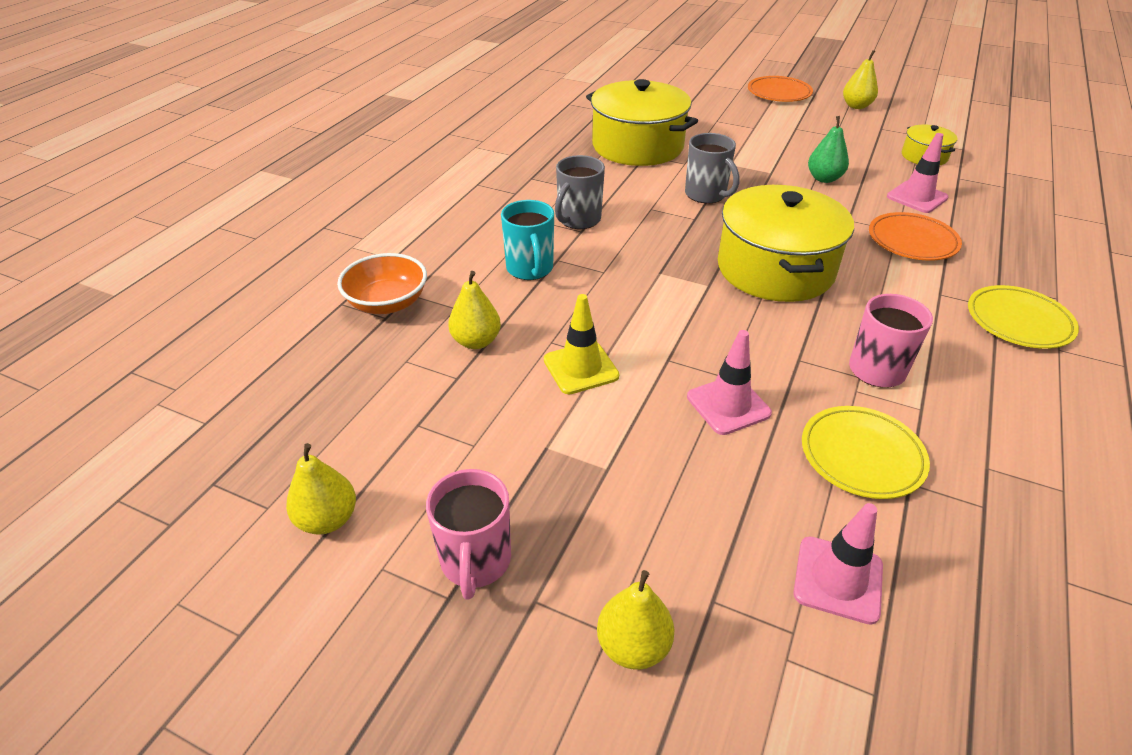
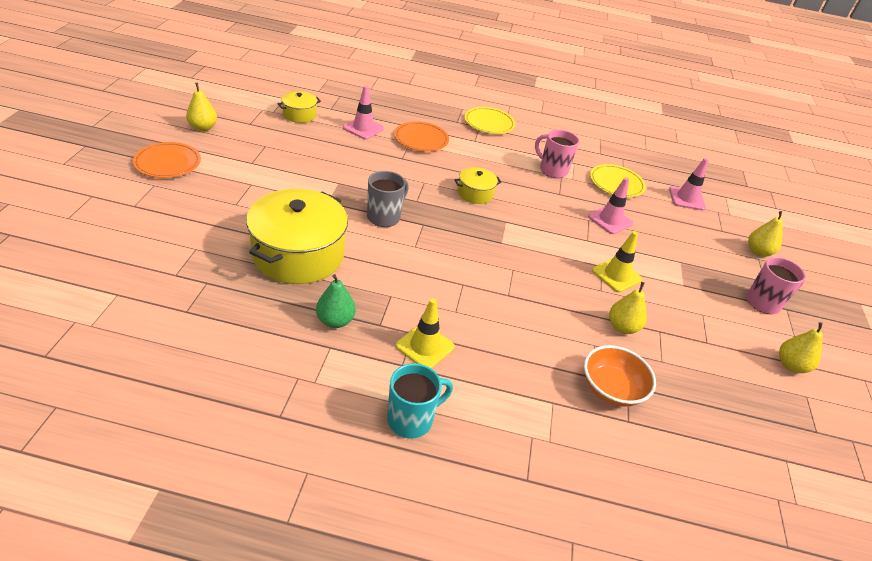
camera: 110 degrees left, 0 degrees up
(495, 197) = (425, 346): none -> yellow traffic cone
(530, 269) = (528, 309): turquoise mug -> turquoise mug (411, 419)
(578, 220) = (446, 287): grey mug -> none
(775, 269) = (475, 193): yellow pot -> yellow pot, size x0.48
(824, 178) = (344, 160): green pear -> green pear (335, 321)

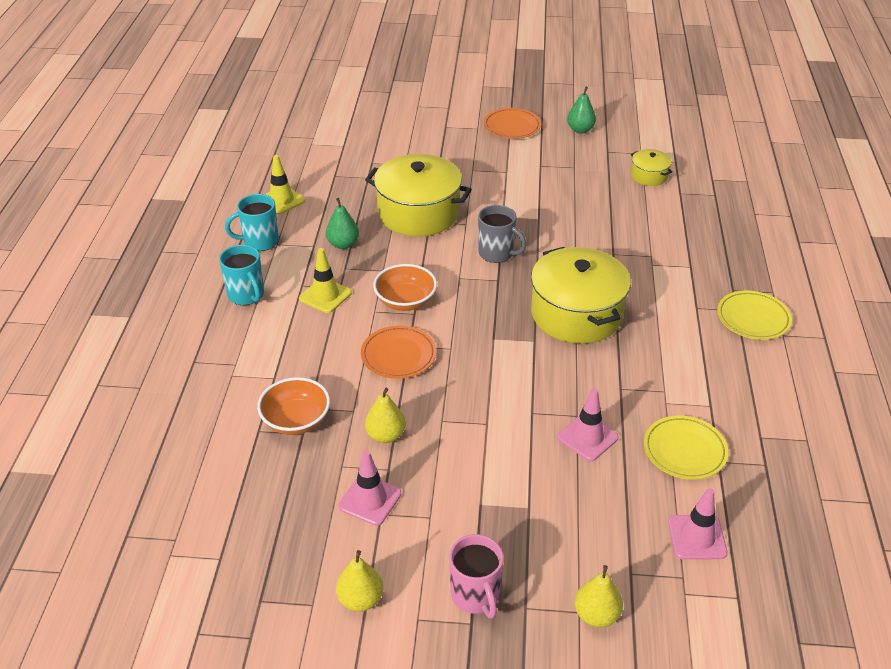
camera: 90 degrees right, 0 degrees up
(203, 128) = (580, 130): yellow pear -> green pear
(304, 399) = (260, 242): none -> turquoise mug
(363, 128) = (655, 220): pink traffic cone -> pink traffic cone (370, 500)
(421, 139) = (664, 264): orange plate -> orange plate (398, 355)
(444, 287) = (405, 301): none -> orange bowl
(475, 193) = (576, 314): yellow pot -> yellow pot, size x2.10
(552, 170) = (675, 382): pink mug -> none
(616, 275) = (474, 436): yellow traffic cone -> yellow traffic cone (281, 200)

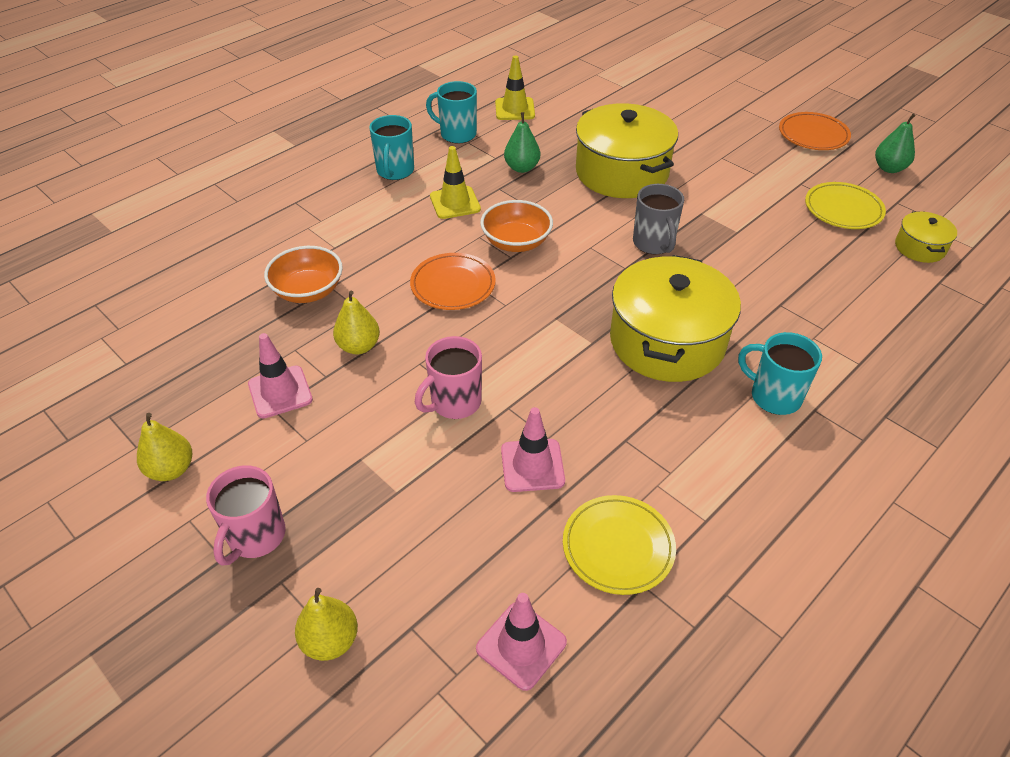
camera: 40 degrees right, 5 degrees up
(496, 431) = (454, 403): none -> pink mug
(668, 312) = (774, 396): none -> turquoise mug
(753, 318) = (874, 461): yellow plate -> yellow plate (843, 209)

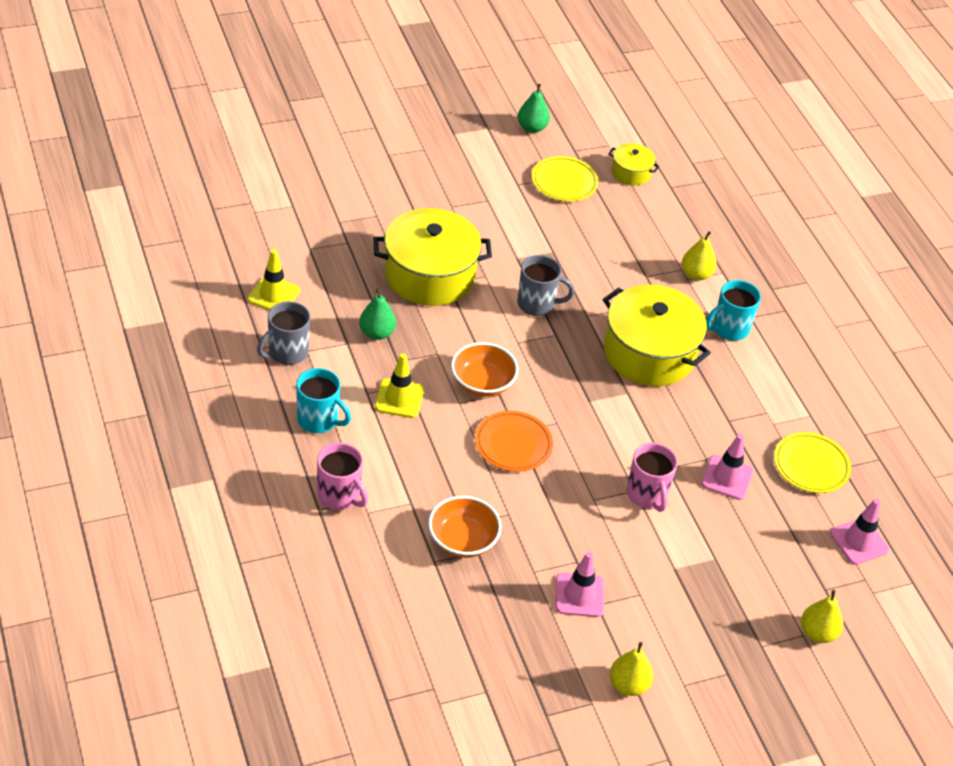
camera: 70 degrees left, 0 degrees up
(255, 537) = (717, 649): pink mug -> pink mug (339, 496)
(359, 346) = (553, 529): yellow pear -> yellow pear (696, 274)
(457, 134) = (287, 353): turquoise mug -> grey mug
(813, 135) = (459, 139): orange plate -> none

